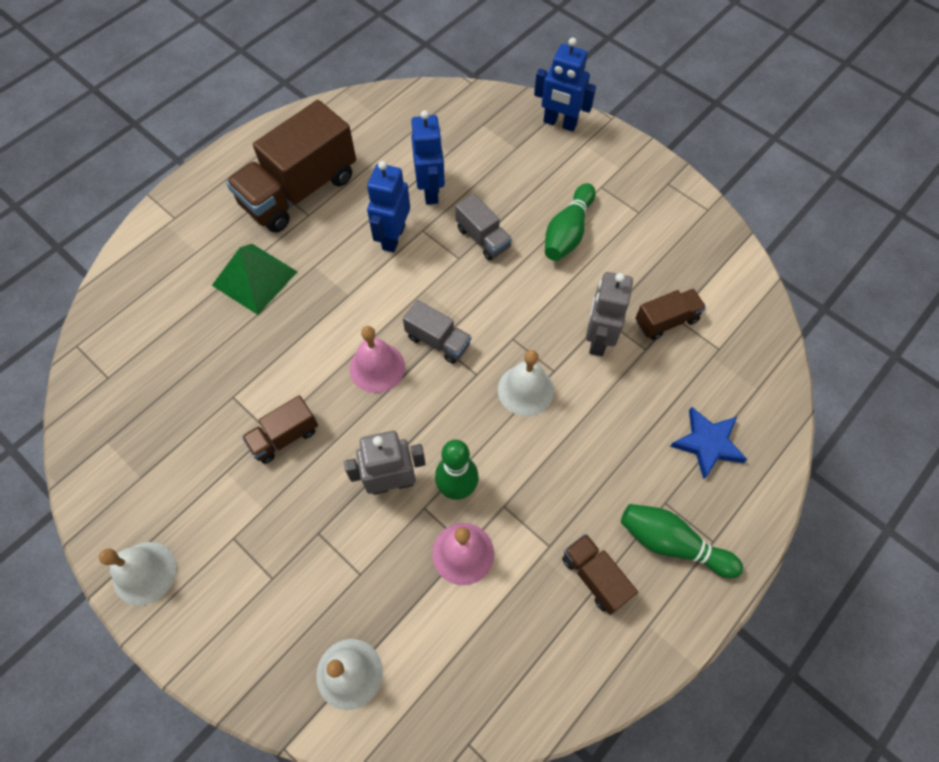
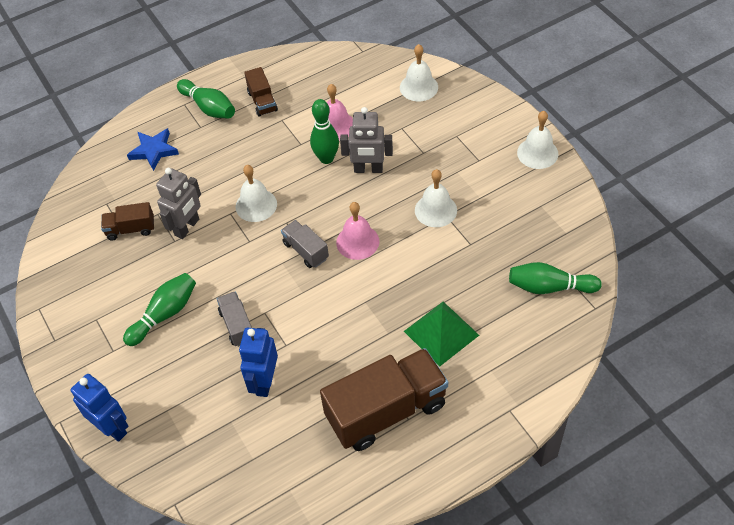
camera: 160 degrees left, 10 degrees down
(130, 359) = (549, 287): none -> green bowling pin
(284, 437) = (435, 210): brown truck -> white bell
(393, 237) = (313, 343): blue robot -> none

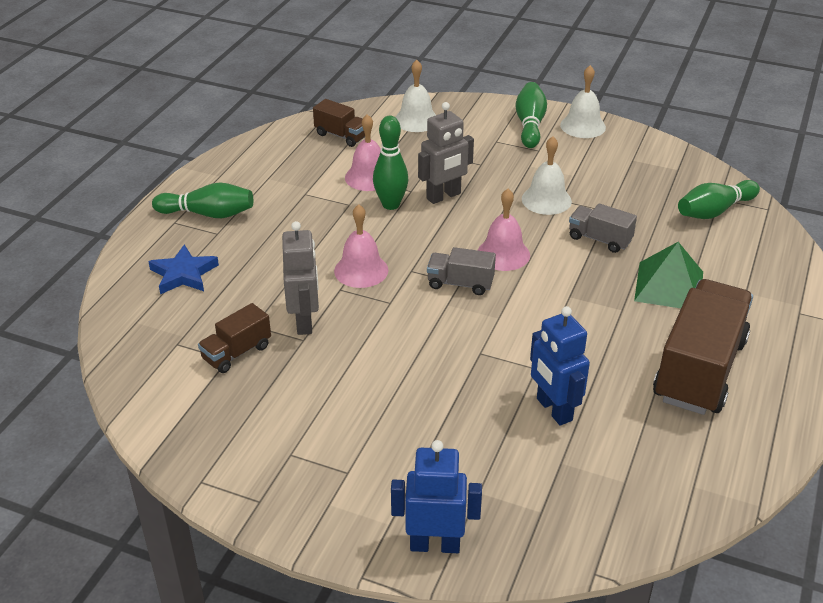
camera: 40 degrees left, 15 degrees down
(165, 314) = (370, 408): green bowling pin -> green bowling pin (530, 125)
(237, 325) = (465, 377): grey truck -> grey truck (599, 239)
(256, 205) = (361, 270): white bell -> pink bell
(262, 101) = (265, 187): brown truck -> brown truck (341, 136)

